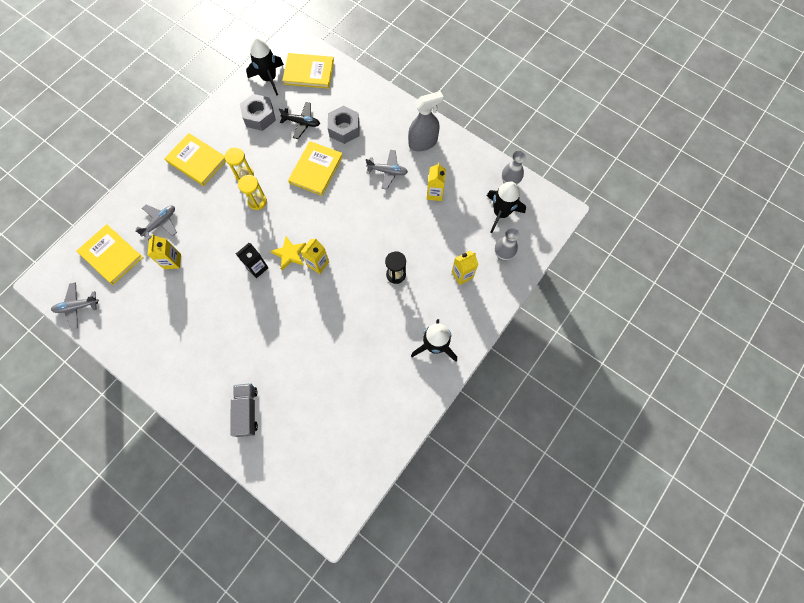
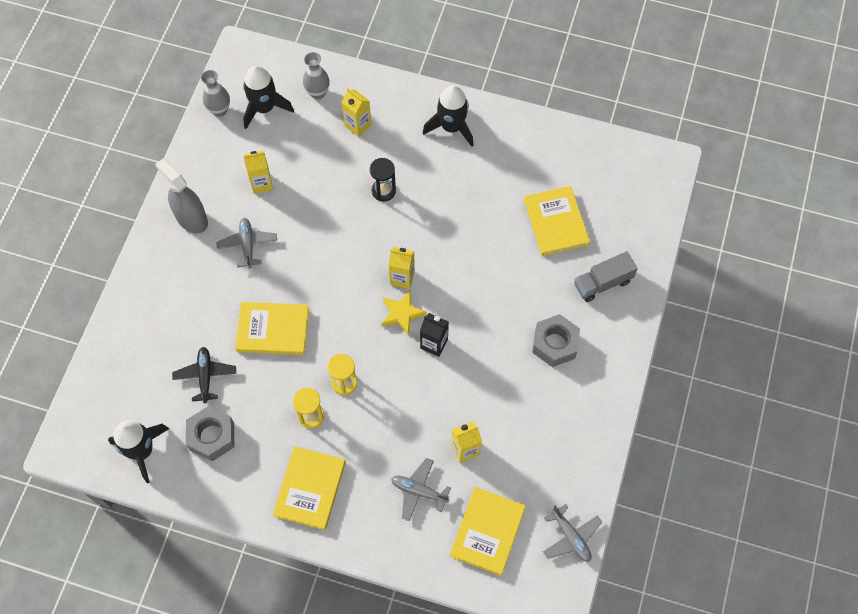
camera: 110 degrees left, 5 degrees down
(309, 72) = (116, 400): yellow book -> yellow book (556, 222)
(344, 129) = (199, 318): grey nut -> grey nut (555, 344)

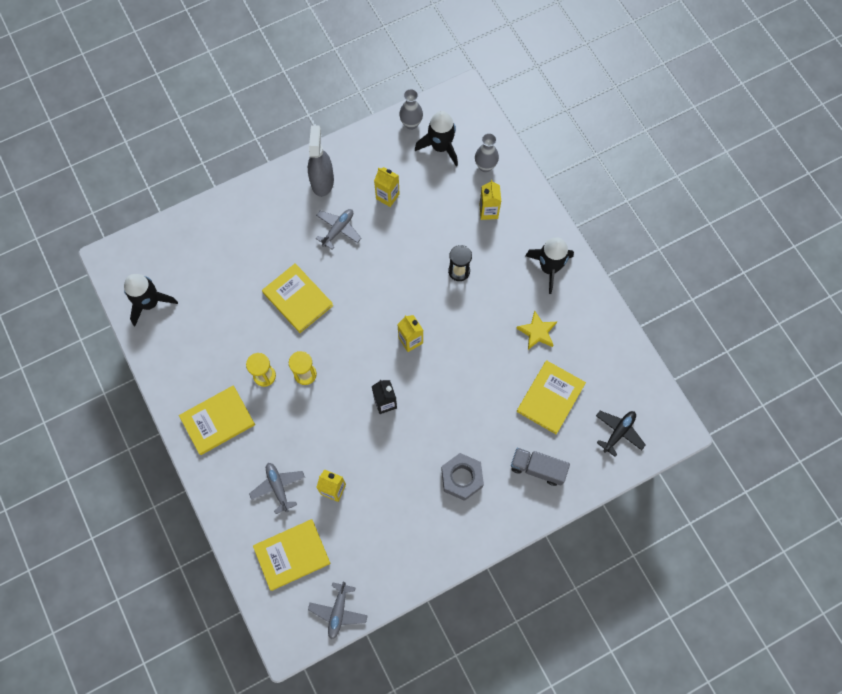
camera: 45 degrees right, 5 degrees up
(205, 376) = (230, 291): black plane -> black plane (618, 432)
(212, 436) = (196, 332): grey nut -> none
(402, 314) = (385, 364): yellow star -> yellow star (537, 332)

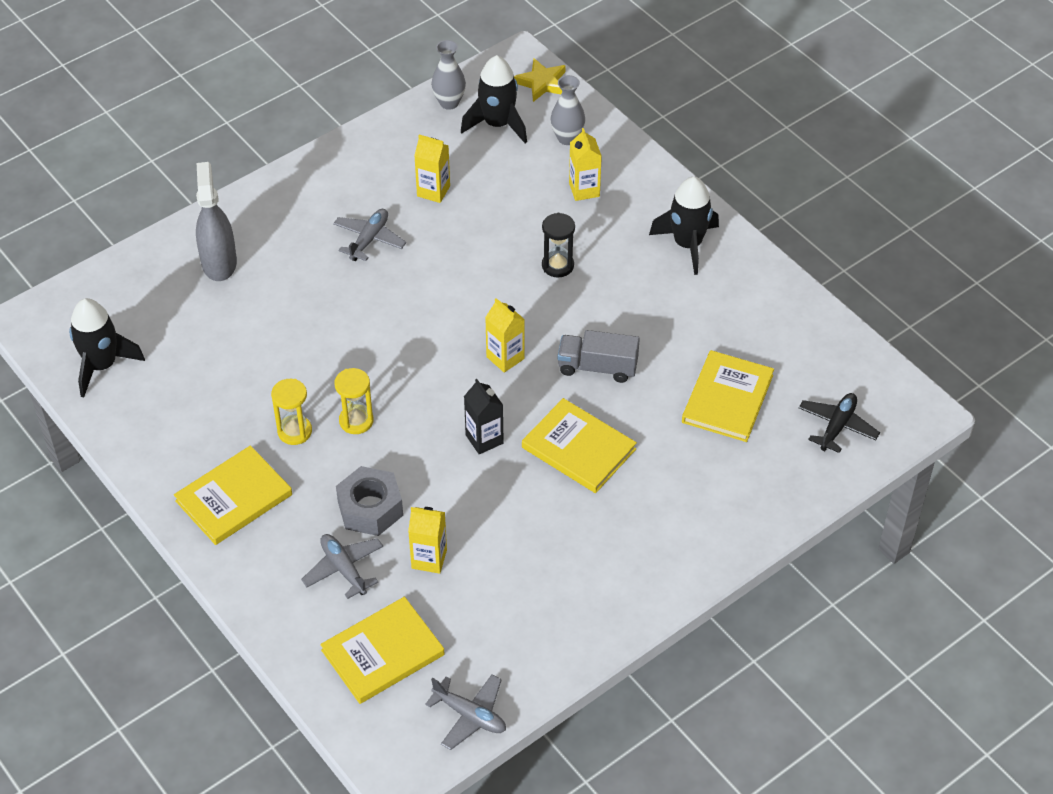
camera: 10 degrees left, 20 degrees down
(297, 299) = (326, 330): yellow book -> yellow book (578, 448)
(322, 181) = (333, 185): grey spray bottle -> grey spray bottle (219, 263)
(338, 611) = (470, 715): grey plane -> grey plane turned 60 degrees counterclockwise
(462, 478) = (620, 516): grey nut -> grey nut (370, 508)
(537, 332) = (689, 322): yellow star -> yellow star (542, 83)
(537, 468) = (730, 488): grey truck -> grey truck (597, 367)

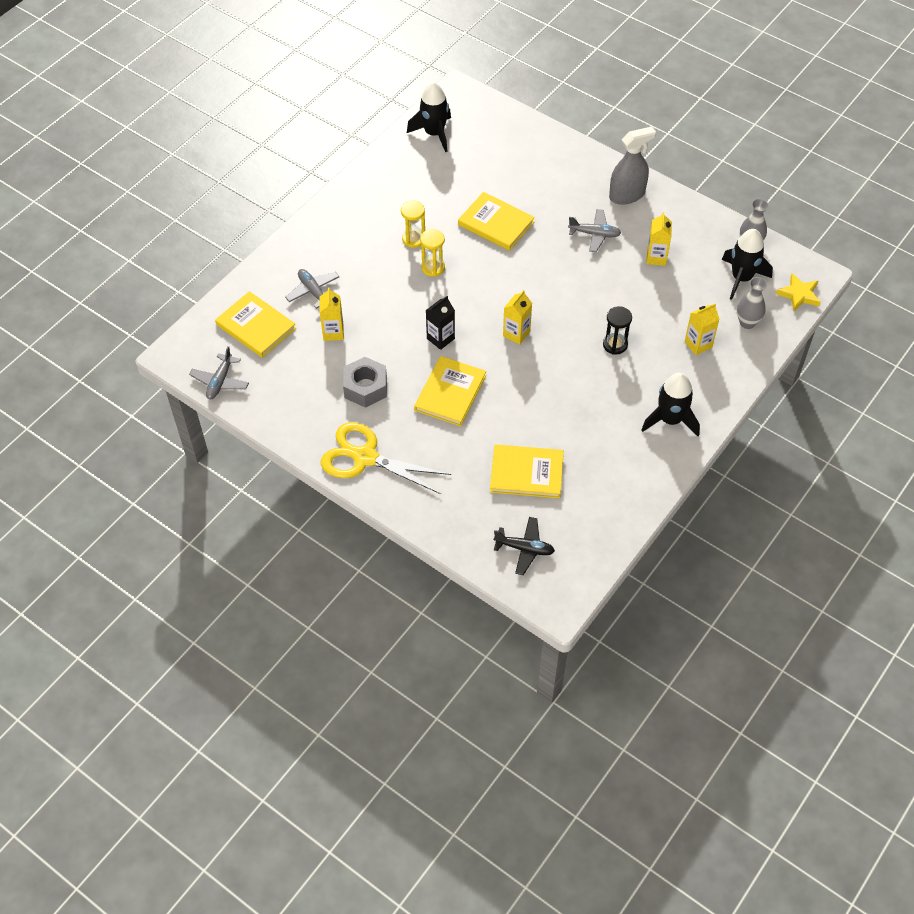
camera: 75 degrees right, 5 degrees up
(219, 263) = (541, 164): grey spray bottle -> grey spray bottle (627, 195)
(234, 498) = (352, 224): yellow book -> yellow book (496, 223)
(344, 569) = (313, 291): grey plane -> grey plane turned 75 degrees counterclockwise
(370, 508) = (364, 293): grey nut -> grey nut (365, 387)
(597, 367) = (527, 388): grey truck -> none
(656, 563) = (365, 457): none -> yellow scissors

